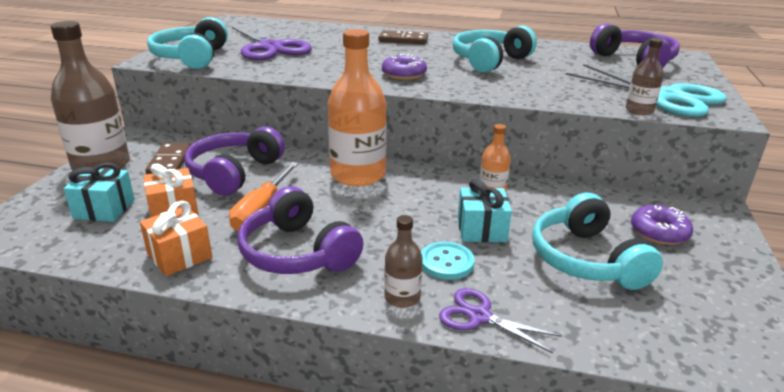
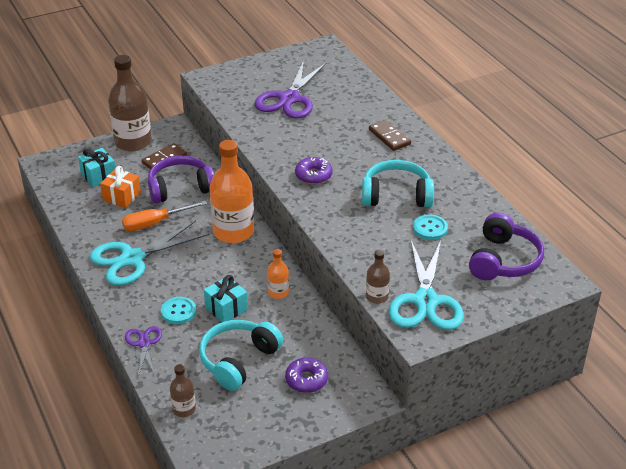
camera: 50 degrees right, 10 degrees up
(179, 256) = (90, 226): orange gift -> none
(192, 57) = (230, 86): turquoise headphones -> none
(297, 252) = (132, 259): purple headphones -> turquoise scissors
(402, 297) = (132, 312): brown bottle -> brown bottle (184, 409)
(556, 66) = (430, 228): none -> turquoise button

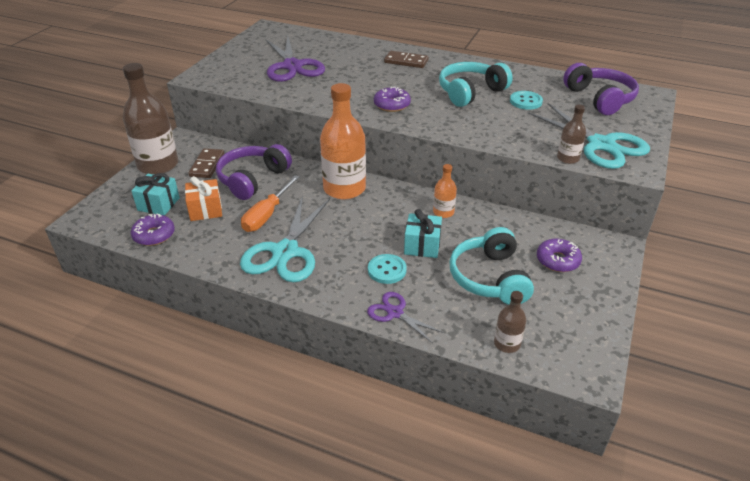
camera: 40 degrees left, 0 degrees up
(70, 199) = (154, 235): none -> purple donut

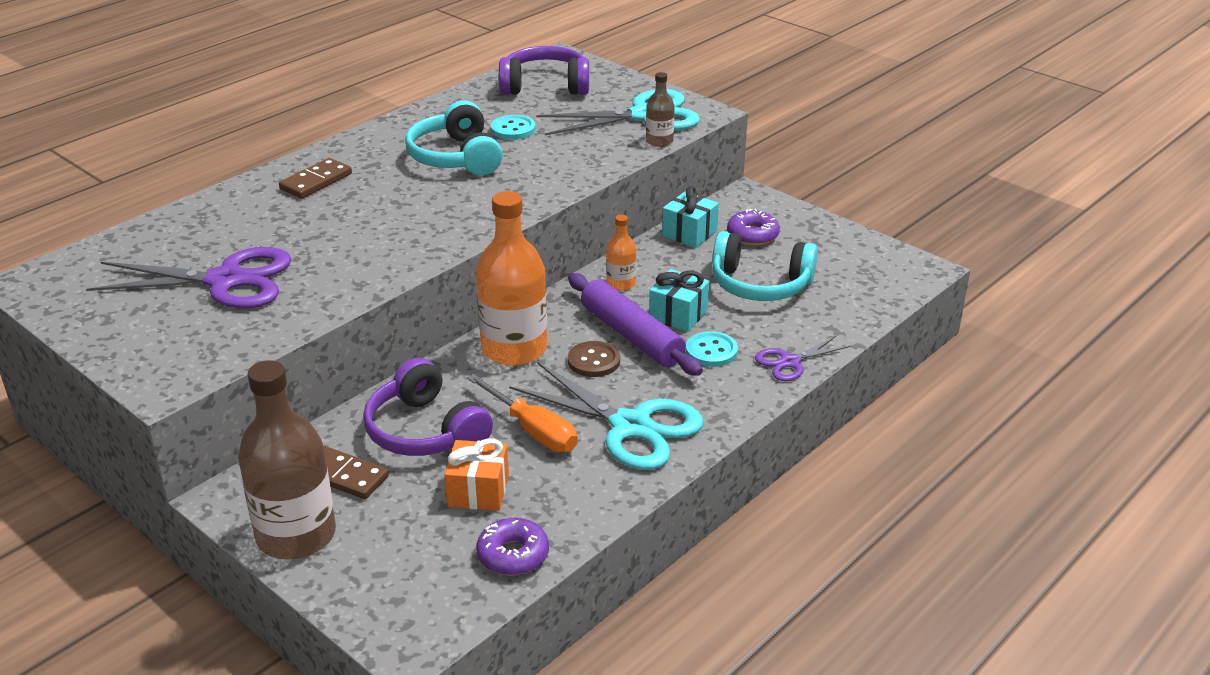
camera: 70 degrees left, 5 degrees down
(158, 204) = (426, 543): turquoise gift -> turquoise gift (689, 233)
(348, 221) = (593, 361): none -> brown button
(385, 230) = (632, 335): none -> purple rolling pin
(392, 105) = (439, 220): purple donut -> none
(507, 343) = (865, 302): brown bottle -> none

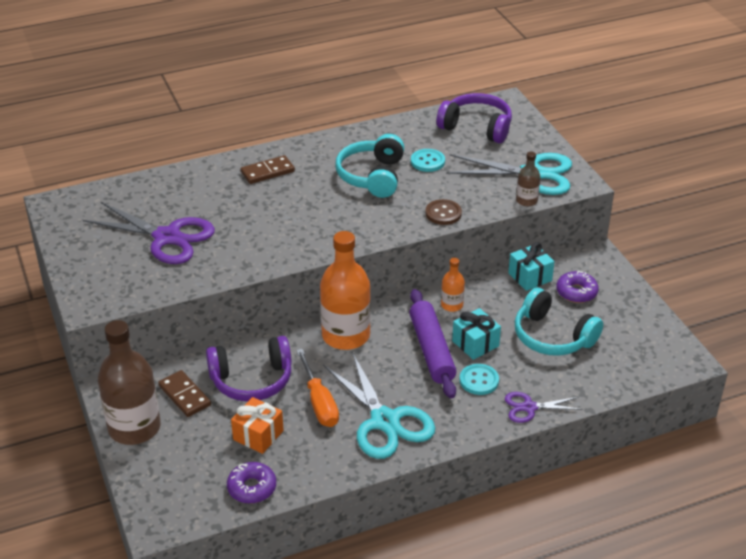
camera: 25 degrees right, 5 degrees up
(425, 431) = (252, 380): purple headphones -> purple headphones turned 90 degrees counterclockwise
(593, 361) = (392, 362): brown button -> brown button (443, 213)

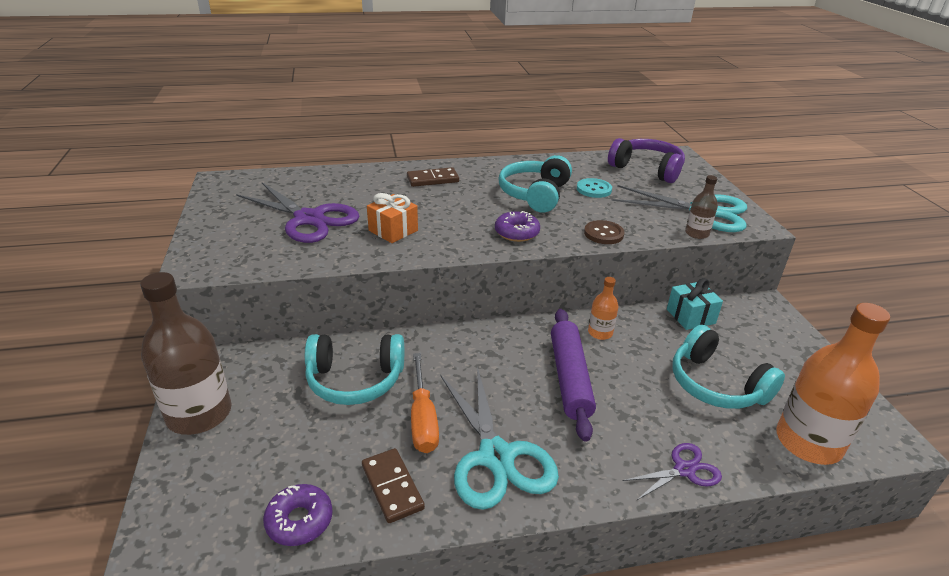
camera: 10 degrees right, 5 degrees down
(185, 395) = (274, 385): brown domino -> brown domino (392, 487)
(252, 380) = (355, 380): purple headphones -> turquoise headphones
(258, 435) = (336, 448): orange gift -> orange gift (393, 230)
(346, 335) = (475, 347): orange bottle -> orange bottle (808, 442)
(475, 343) = (622, 378): turquoise gift -> none
(479, 380) = (622, 423): turquoise button -> none
(529, 407) = (684, 470): purple scissors -> purple scissors turned 150 degrees clockwise
(576, 292) = (744, 339): purple donut -> purple donut (516, 233)

